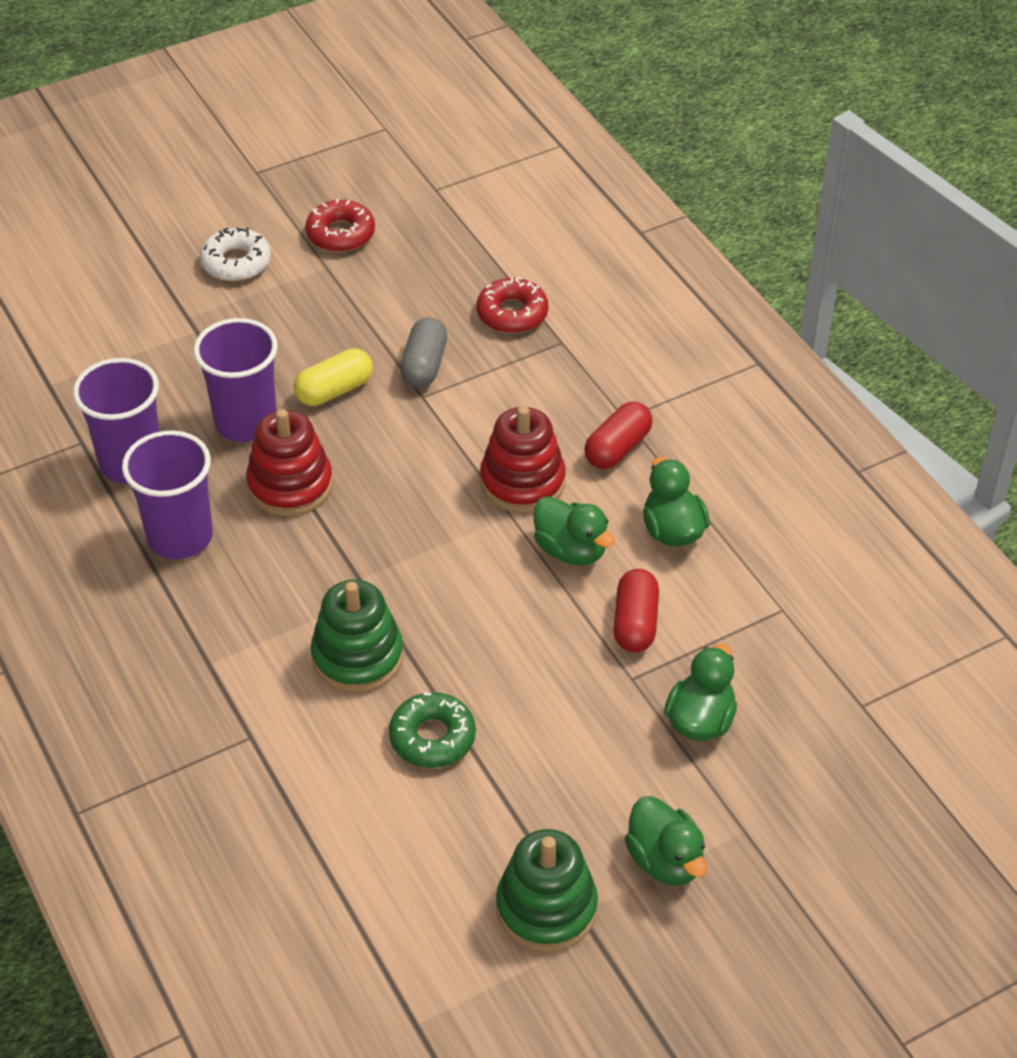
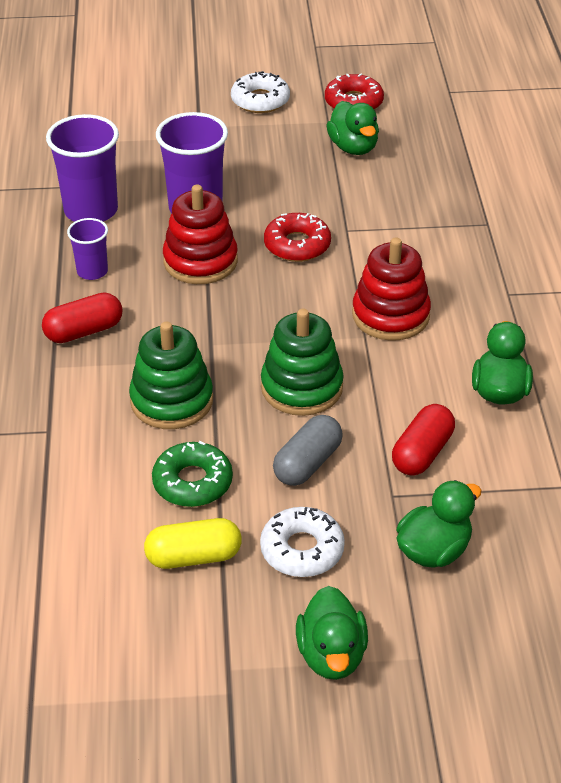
camera: 25 degrees right, 5 degrees down
(180, 537) = (92, 271): purple cup -> purple cup, size x0.55
(334, 390) = (279, 206): yellow capsule -> yellow capsule (194, 557)
(424, 365) = (362, 209): grey capsule -> grey capsule (307, 463)
(512, 313) = (458, 192): red donut -> red donut (297, 245)
(546, 908) = (202, 654): green stacking toy -> green stacking toy (301, 387)
(571, 550) = (400, 379): green duck -> green duck (353, 147)
(579, 767) = (302, 550): none -> white donut
(617, 448) = (488, 315): red capsule -> red capsule (84, 331)

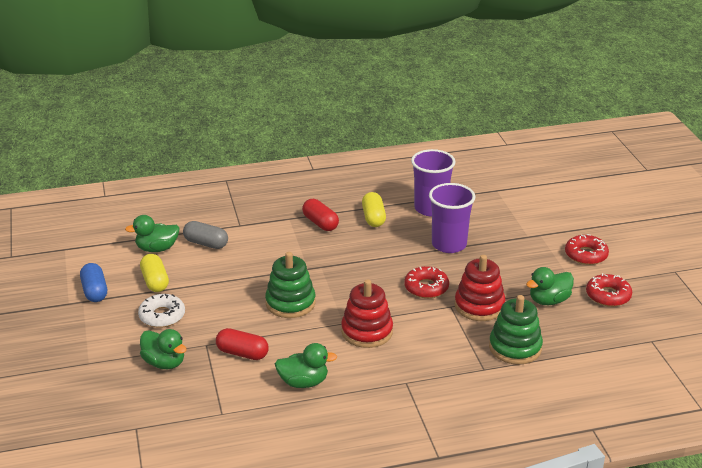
camera: 80 degrees right, 10 degrees down
(92, 271) = (373, 218): purple cup -> yellow capsule
(171, 400) = (270, 259): green stacking toy -> green stacking toy (515, 348)
(192, 482) = (208, 274): green donut -> none
(200, 261) = (396, 253): red stacking toy -> red stacking toy (479, 306)
(200, 650) = (95, 291): none -> blue capsule
(260, 100) = (586, 255): white donut -> red donut
(307, 463) = (227, 311): grey capsule -> grey capsule (206, 243)
(331, 655) = (90, 332): green duck -> green duck (157, 249)

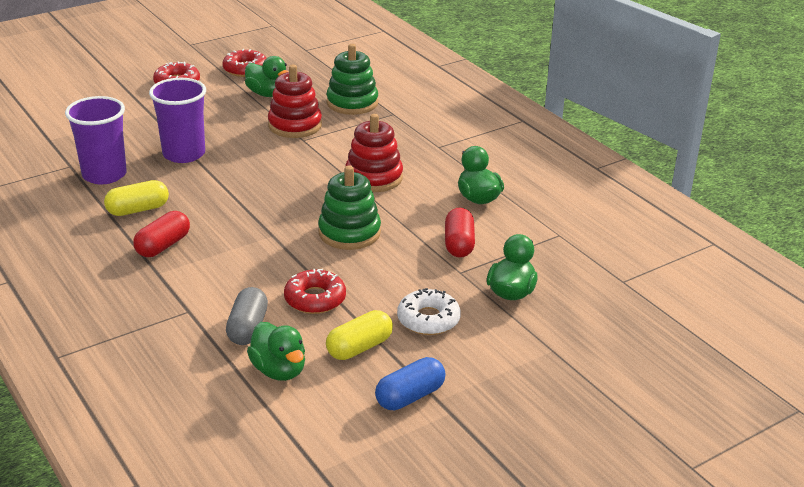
camera: 110 degrees left, 0 degrees up
(426, 287) = (276, 156): red donut -> red donut (315, 299)

